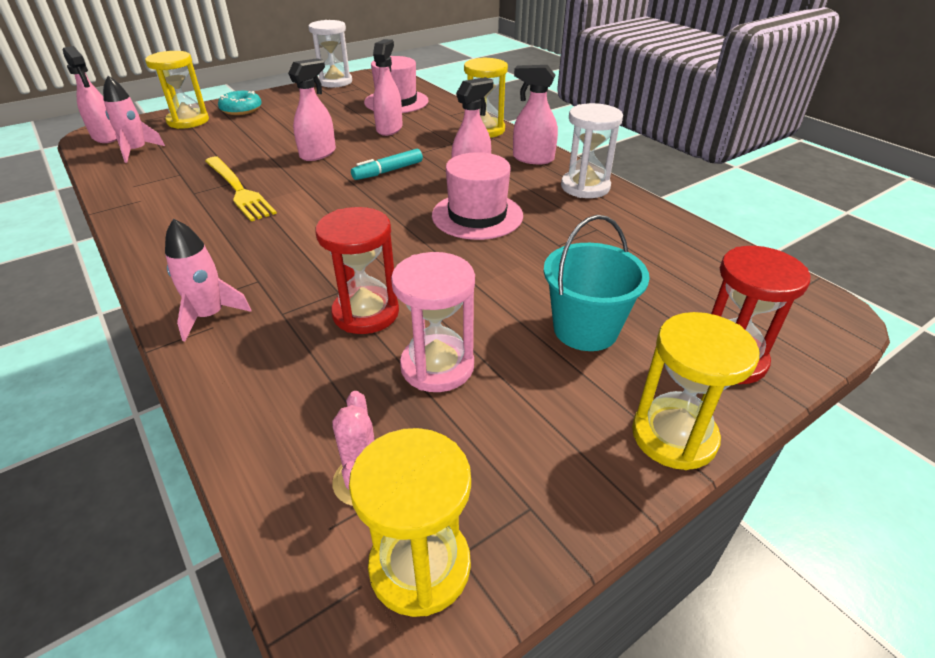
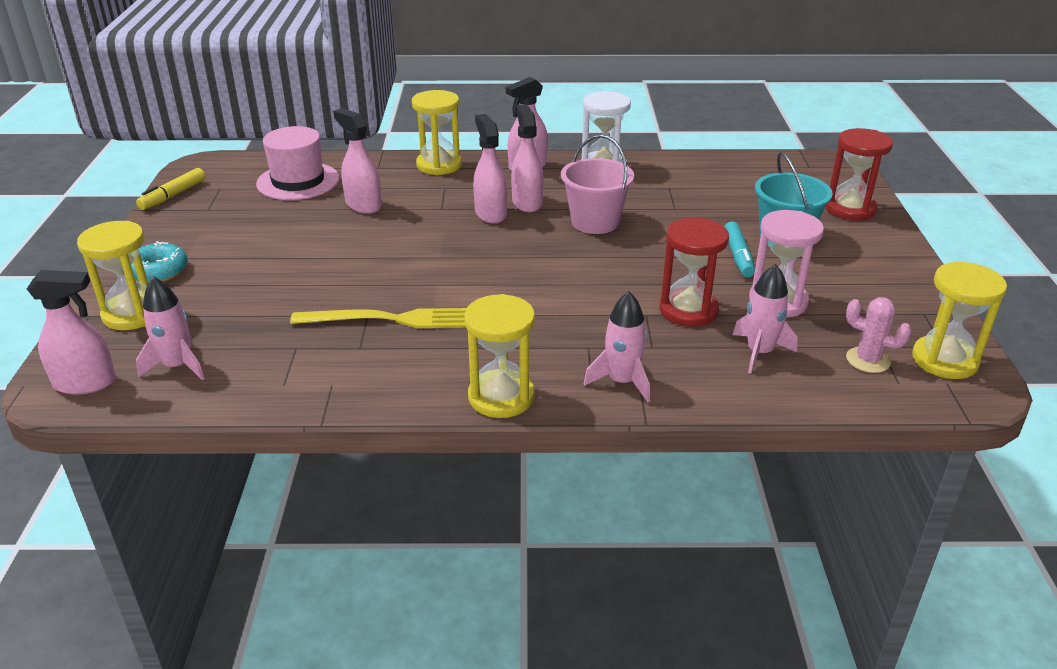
camera: 55 degrees left, 5 degrees down
(318, 153) = (366, 256): pink spray bottle -> pink spray bottle (490, 213)
(318, 384) = (759, 352): none -> pink rocket
(335, 82) = (173, 195): white hourglass -> yellow marker
(388, 171) = (460, 234): turquoise marker -> turquoise marker (738, 256)
(477, 215) = (595, 222): pink hat -> pink bucket
(674, 436) = (899, 252): yellow hourglass -> yellow hourglass (501, 397)

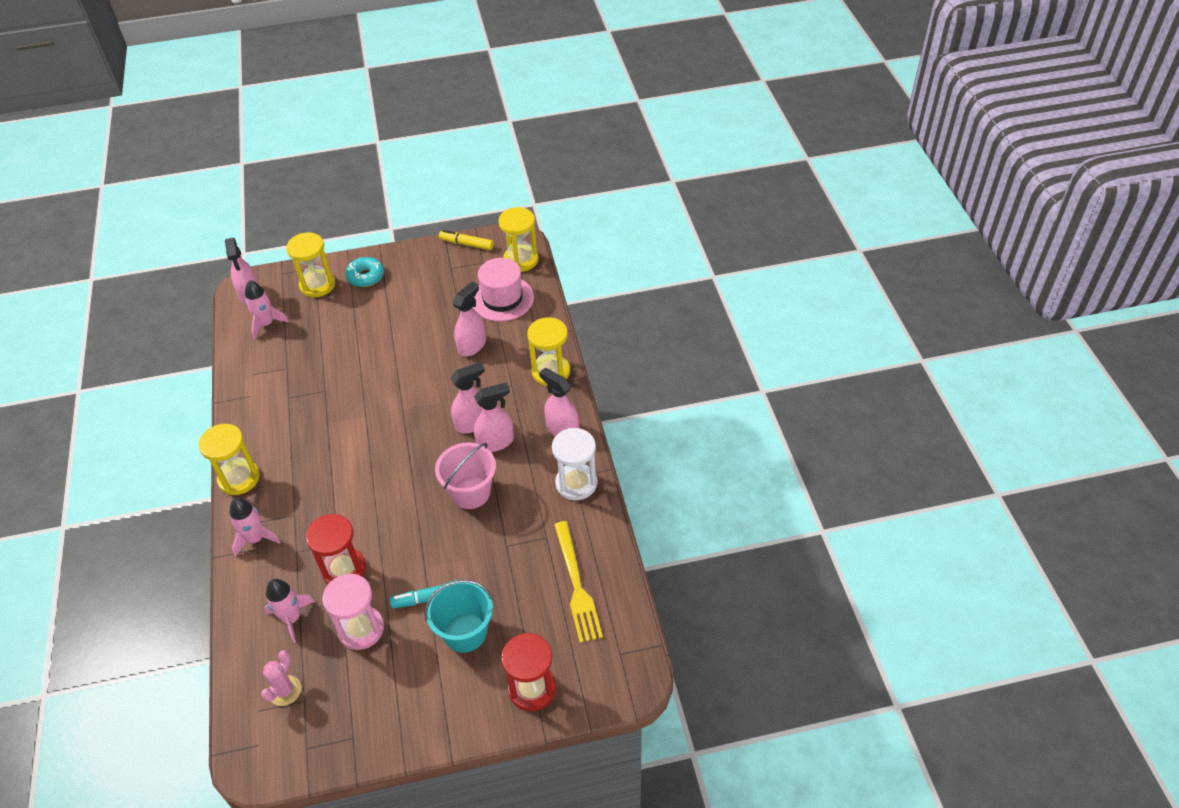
camera: 80 degrees right, 15 degrees up
(390, 319) = (319, 403): yellow fork -> yellow fork (576, 585)
(944, 360) = (287, 746): yellow hourglass -> yellow hourglass (521, 260)

